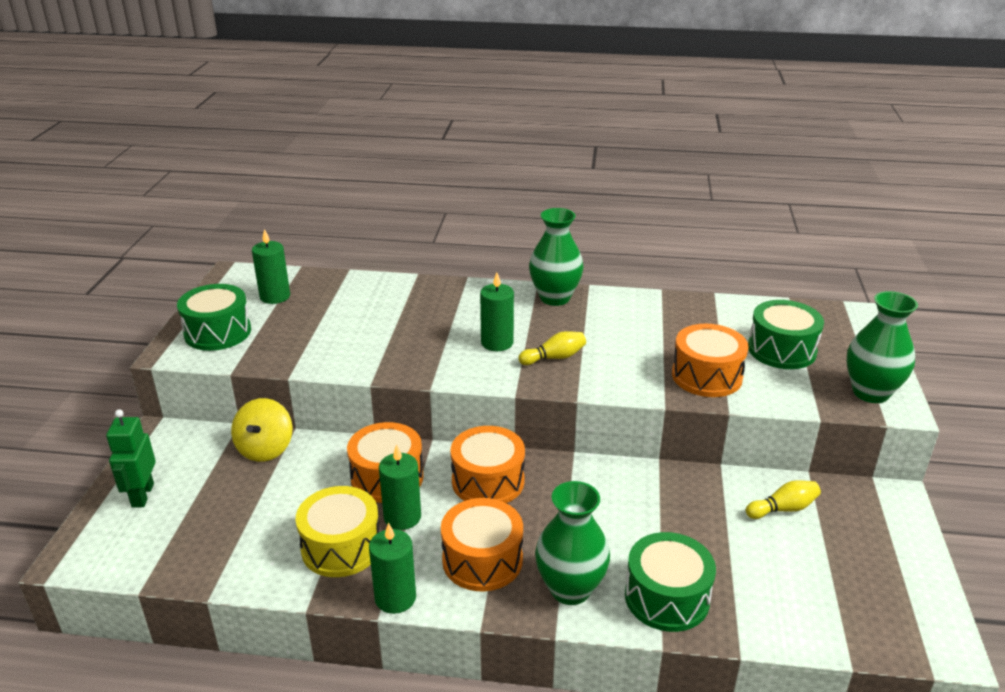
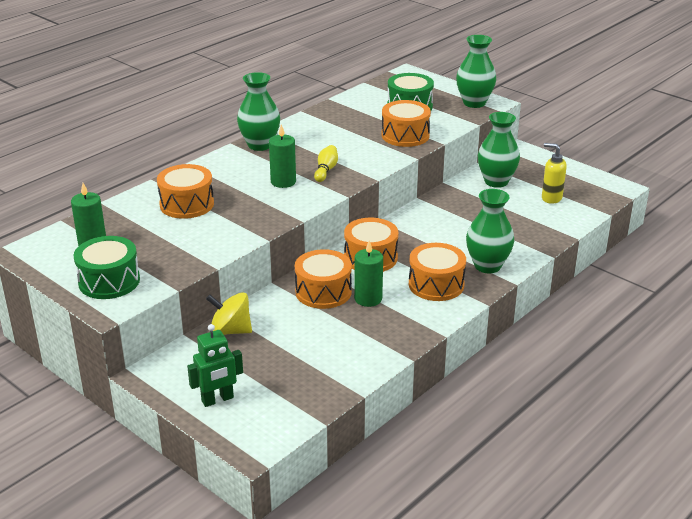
camera: 55 degrees left, 0 degrees up
(142, 495) = (217, 399): green robot -> green robot turned 60 degrees counterclockwise
(265, 449) = (230, 331): yellow spinning top -> yellow spinning top turned 150 degrees clockwise
(341, 547) = (370, 330): yellow drum -> none
(391, 310) = (187, 204): none -> orange drum
(395, 598) = (435, 324): green candle -> none
(667, 597) = (522, 241): green drum -> none
(783, 509) = (496, 181): yellow bowling pin -> green vase
(812, 581) = (551, 198): none -> yellow soap dispenser

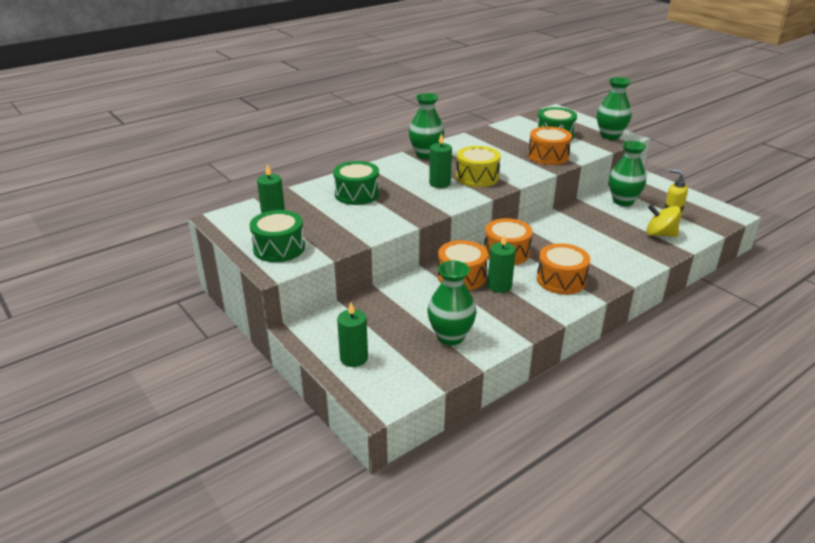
camera: 10 degrees right, 0 degrees up
(187, 204) = (357, 194): orange drum -> green drum
(217, 399) = (354, 358): green robot -> green candle
(230, 331) = (376, 301): yellow spinning top -> yellow spinning top (660, 234)
(326, 170) = (477, 177): yellow bowling pin -> yellow drum
(487, 266) = (609, 269): green vase -> green vase (450, 336)

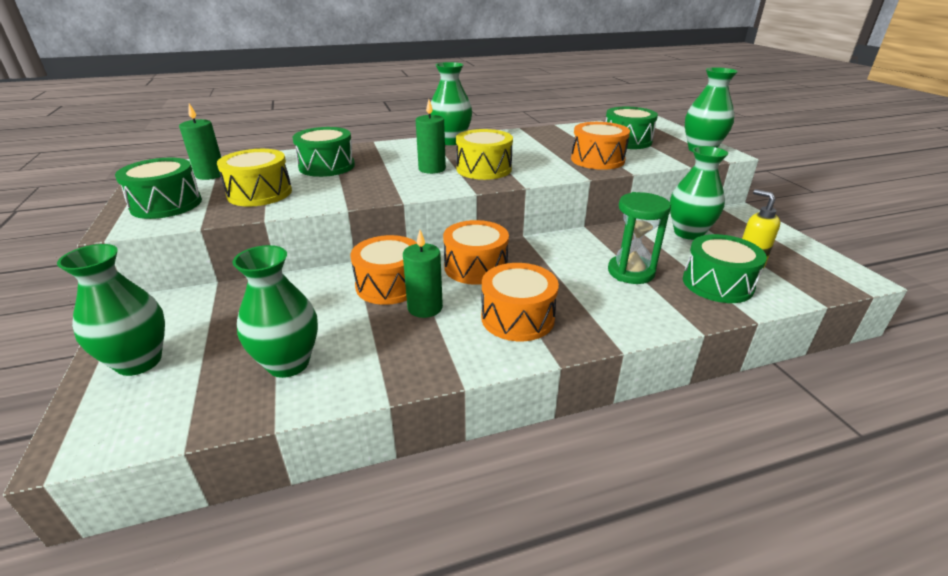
camera: 20 degrees right, 0 degrees up
(337, 226) = (259, 193): none -> yellow drum
(354, 358) = (139, 362): green candle -> green vase
(606, 236) = (631, 272): none -> green hourglass
(660, 234) = (717, 284): yellow spinning top -> green drum

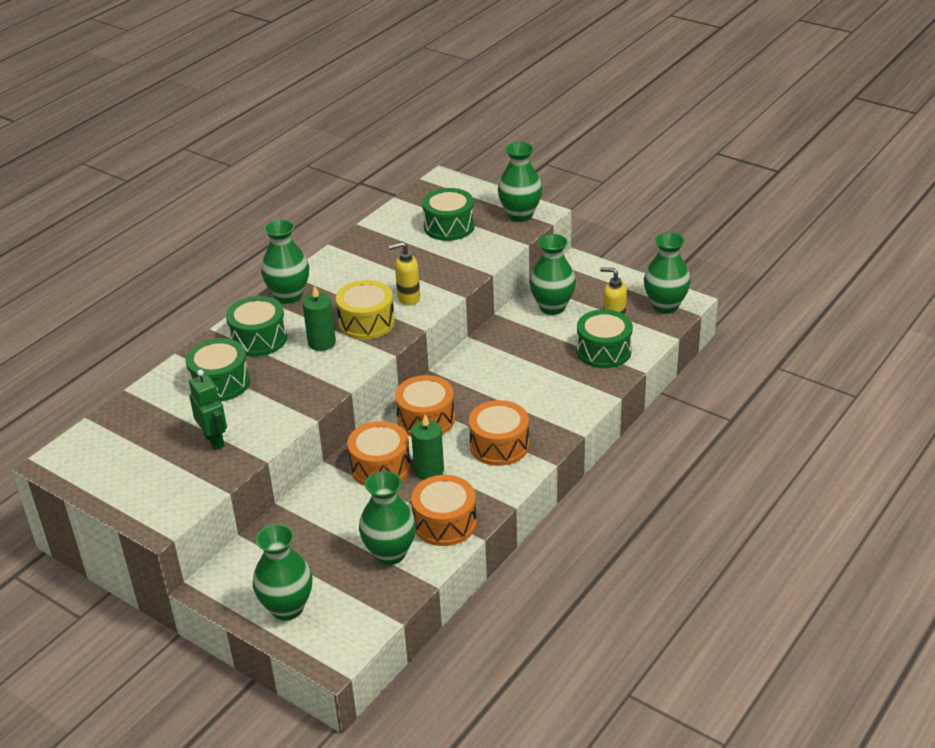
camera: 35 degrees left, 5 degrees up
(166, 204) = (153, 489): green drum -> green drum (259, 339)
(210, 175) = (126, 444): green candle -> none
(259, 193) = (214, 440): yellow drum -> green robot
(538, 166) = (408, 298): none -> yellow soap dispenser
(597, 160) = (448, 267): orange drum -> orange drum (445, 523)
(631, 272) = (540, 368): green hourglass -> none
(826, 272) = (665, 306): none -> green vase

